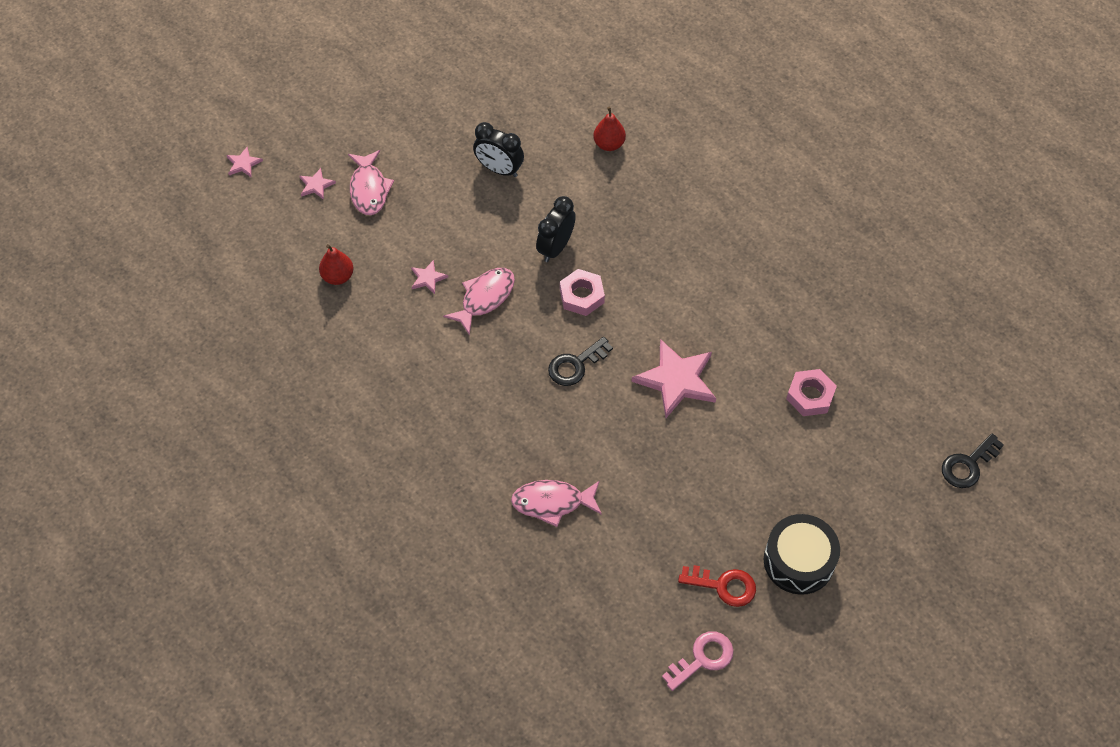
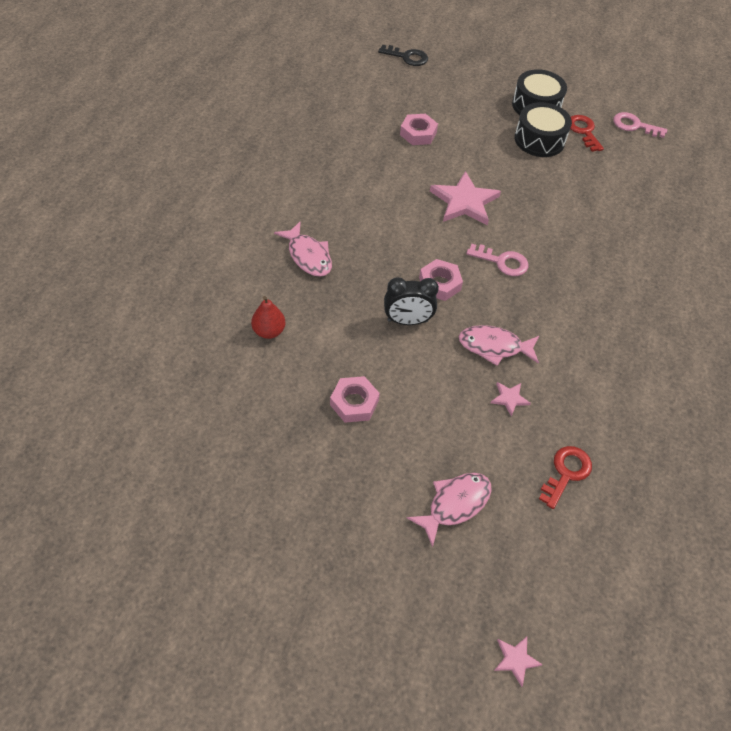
camera: 125 degrees left, 5 degrees down
(316, 185) = (486, 559): pink star -> none
(338, 276) = (566, 473): red pear -> red key
(499, 169) = (354, 403): black clock -> pink nut
(552, 502) = (614, 230): pink fish -> pink fish (308, 256)
(575, 365) = (502, 262): black key -> pink key
(734, 522) = (539, 140): none -> black drum

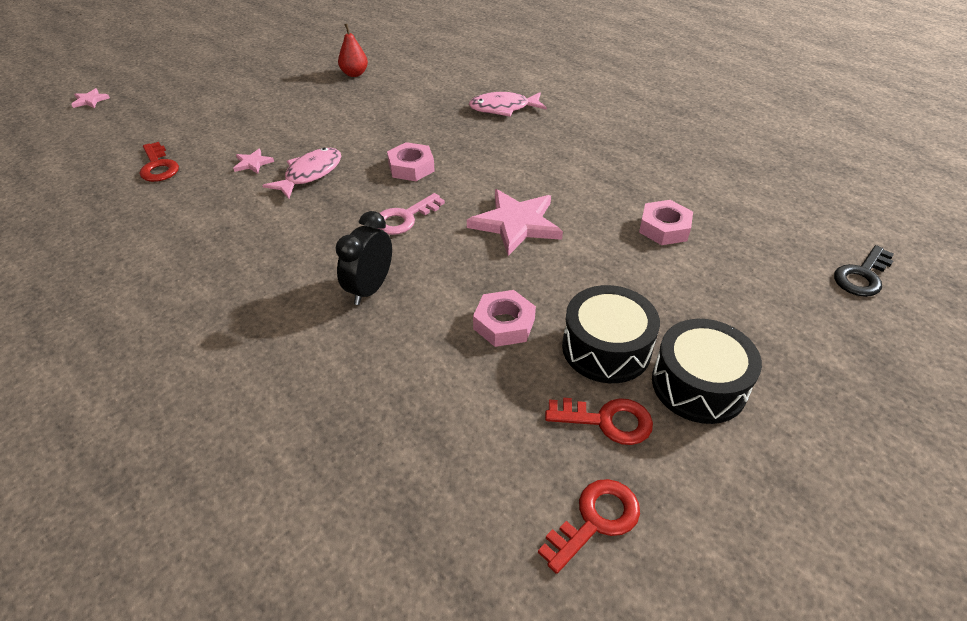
camera: 120 degrees right, 10 degrees down
(269, 331) = (435, 75): red pear -> red pear (354, 74)
(354, 403) = (334, 93): pink nut -> pink nut (504, 324)
(407, 321) = (385, 137): black clock -> black clock (370, 289)
(455, 504) = (207, 110): pink fish -> none
(634, 125) = (595, 520): pink key -> red key

